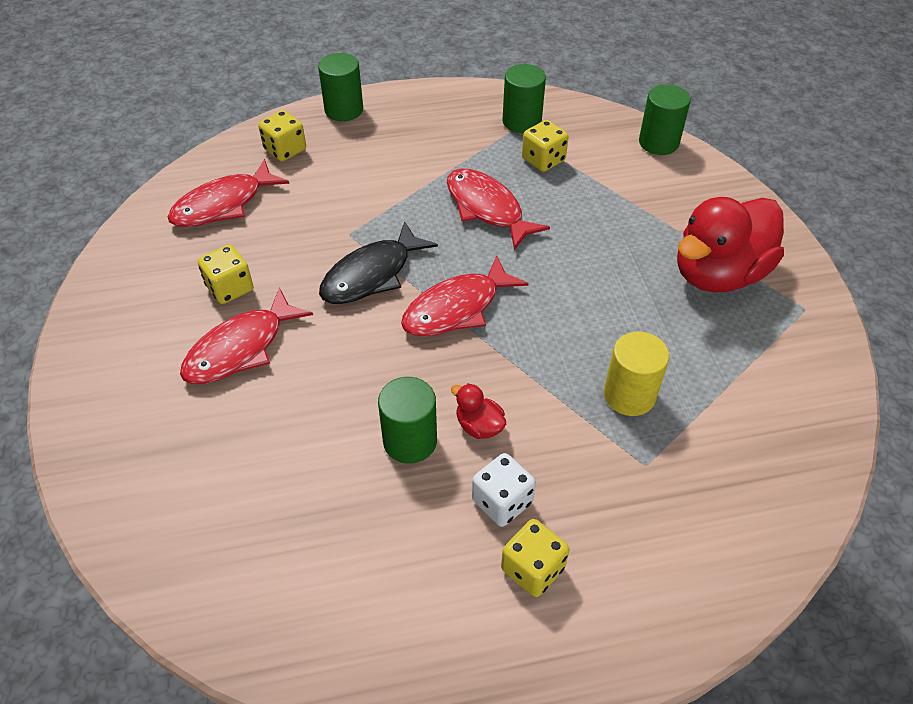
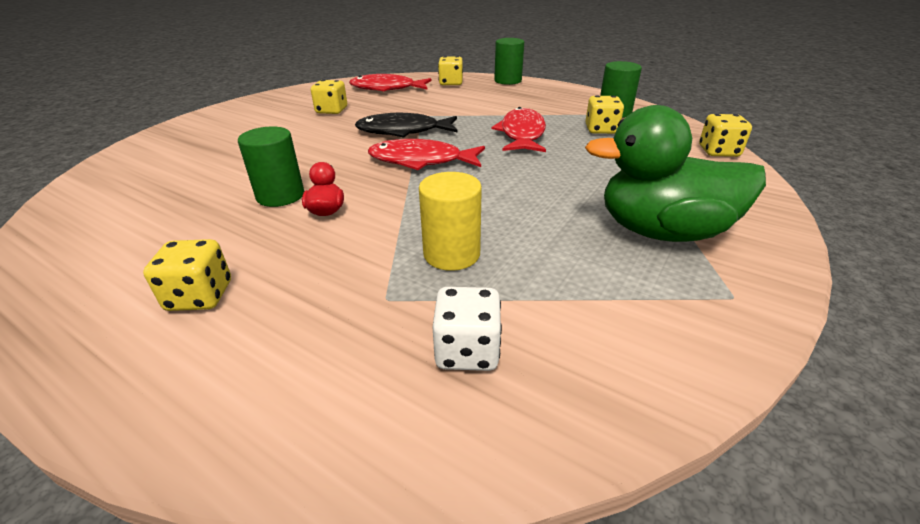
camera: 45 degrees right, 15 degrees down
(240, 348) = (291, 128): red fish -> none
(502, 502) = (261, 251): white dice -> white dice (467, 350)
(658, 143) = (718, 151): green cylinder -> yellow dice
(718, 274) = (661, 232): red duck -> green duck

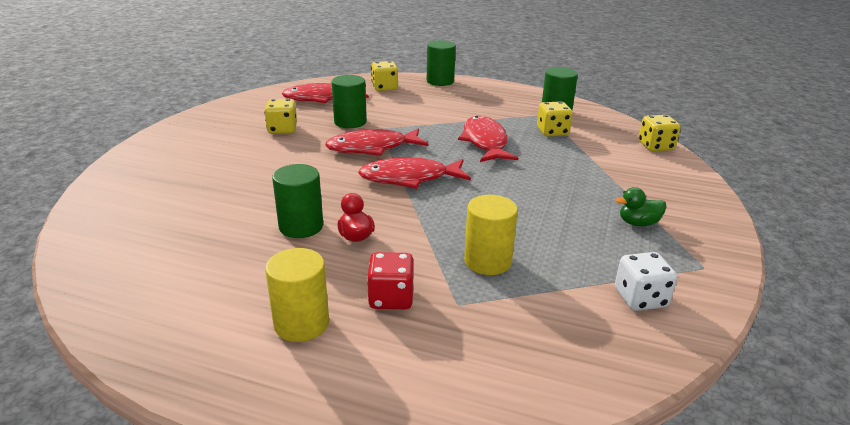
camera: 15 degrees left, 5 degrees down
(200, 296) = (301, 323): yellow dice -> yellow cylinder
(315, 281) = (391, 298): none -> red dice
(398, 108) = (350, 122): none -> green cylinder
(403, 131) = (372, 148): black fish -> red fish
(467, 350) = (541, 331): white dice -> white dice (640, 298)
(661, 232) = (638, 223): green duck -> green duck, size x0.41

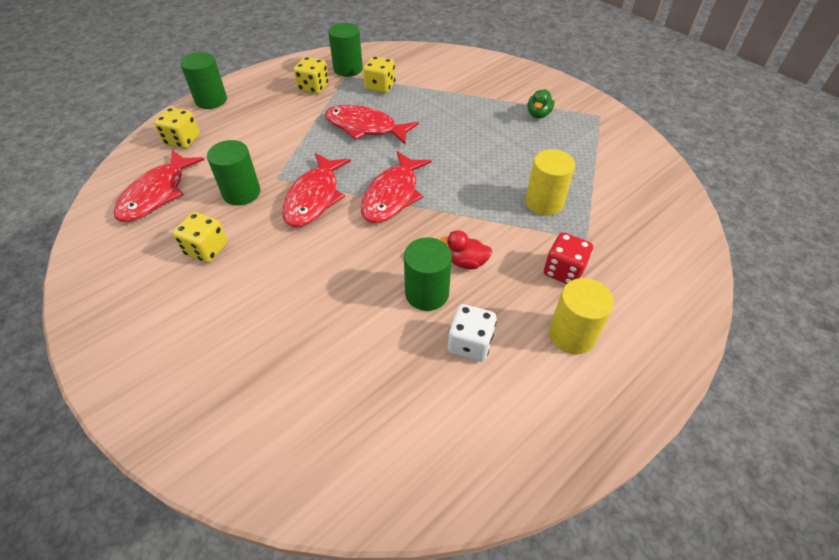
camera: 60 degrees left, 20 degrees up
(640, 298) = (618, 155): white dice -> white dice (470, 343)
(655, 146) = (445, 55): yellow dice -> yellow dice (313, 87)

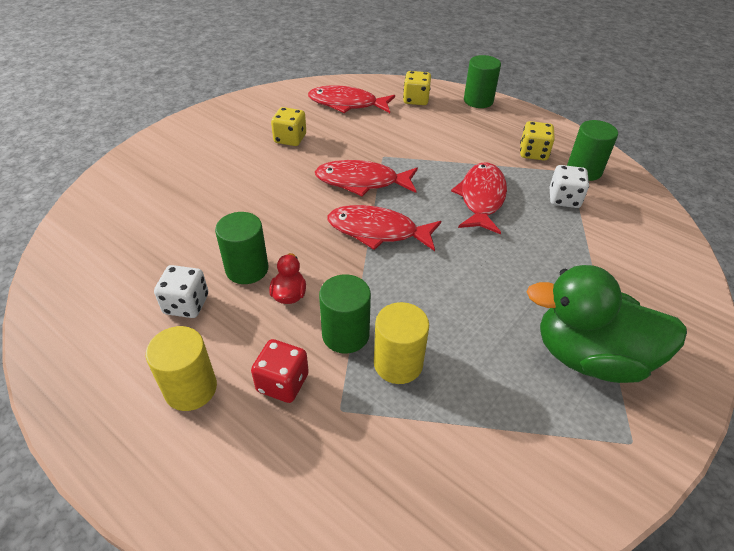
camera: 80 degrees right, 5 degrees down
(241, 193) = (358, 142): green cylinder -> green cylinder (345, 334)
(380, 87) = (564, 199): yellow dice -> white dice
(538, 114) = (590, 357): green duck -> green duck, size x2.44

